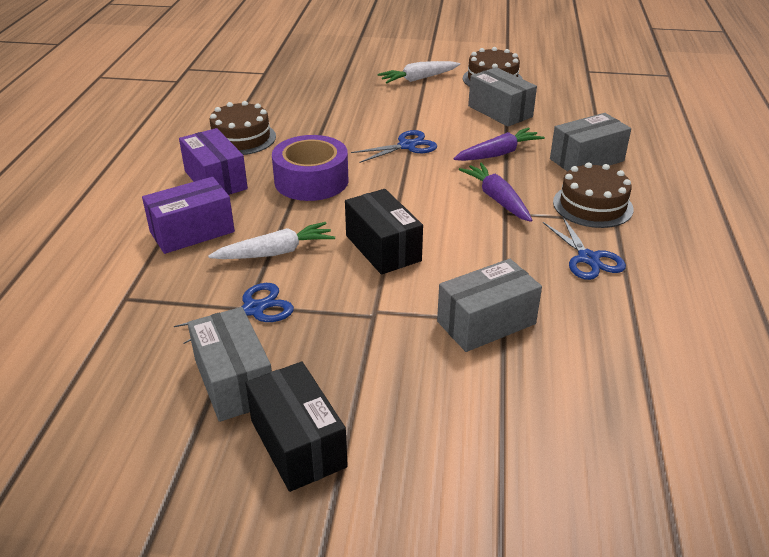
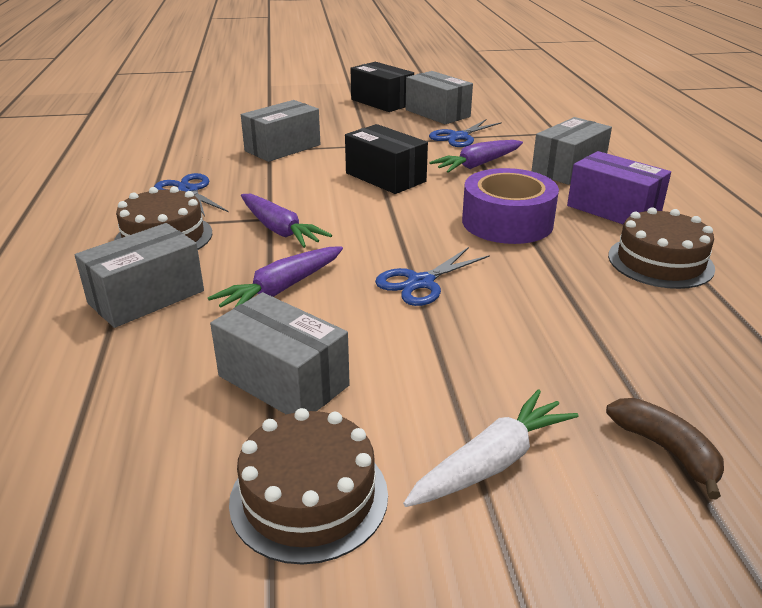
camera: 165 degrees right, 5 degrees down
(192, 232) = (568, 169): purple box -> grey box
(275, 252) = (478, 165): white carrot -> purple carrot
(347, 74) = (666, 450): none -> brown banana

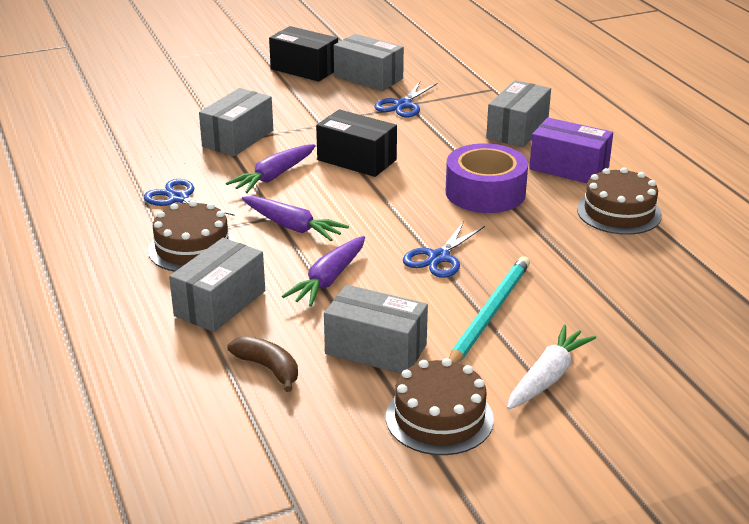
camera: 15 degrees left, 0 degrees up
(449, 359) = (489, 314): none -> turquoise pencil
(478, 165) = (435, 135): purple carrot -> purple carrot (274, 176)
(666, 450) = (656, 351): brown banana -> brown banana (268, 368)

